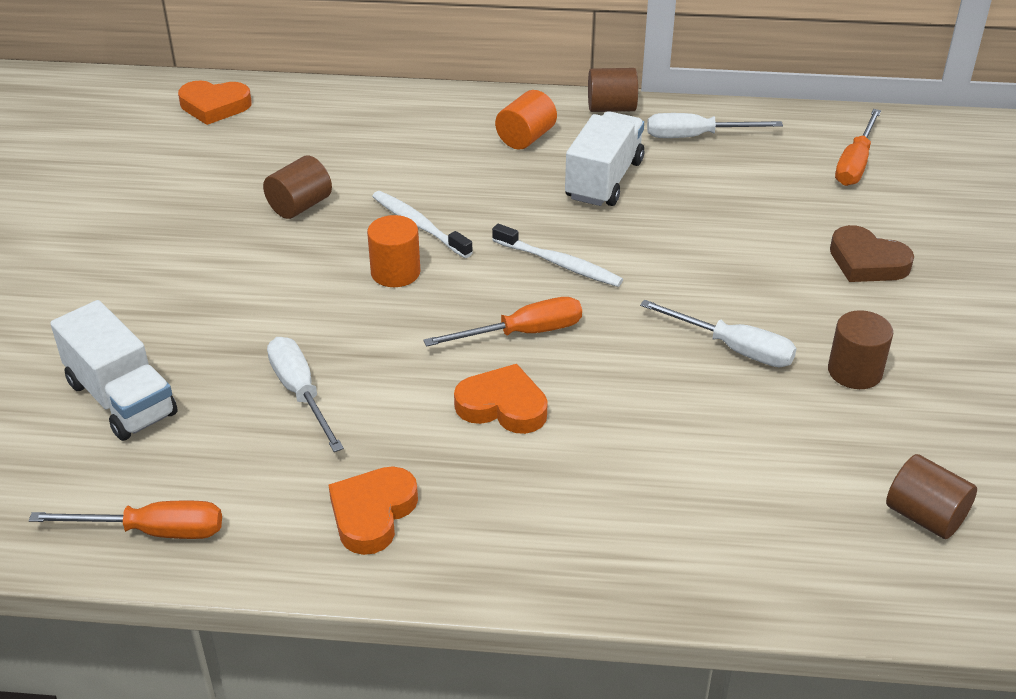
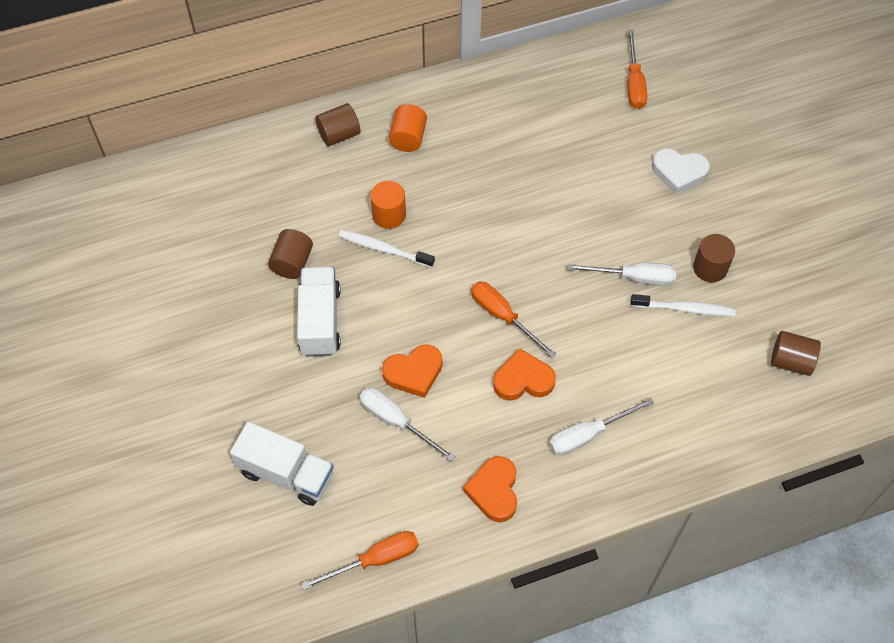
camera: 25 degrees left, 20 degrees up
(214, 106) = (165, 188): orange heart -> orange heart (414, 373)
(395, 272) = (393, 297): orange cylinder -> orange cylinder (389, 215)
(522, 333) = (503, 316): orange screwdriver -> orange screwdriver turned 90 degrees counterclockwise
(559, 263) = (493, 248): white toothbrush -> white toothbrush (684, 309)
(604, 180) = (482, 159): white truck -> white truck (320, 321)
(611, 108) = (450, 86): brown cylinder -> brown cylinder (339, 134)
(696, 136) = (521, 94): white screwdriver -> white screwdriver (588, 434)
(867, 262) = (679, 172): brown heart -> white heart

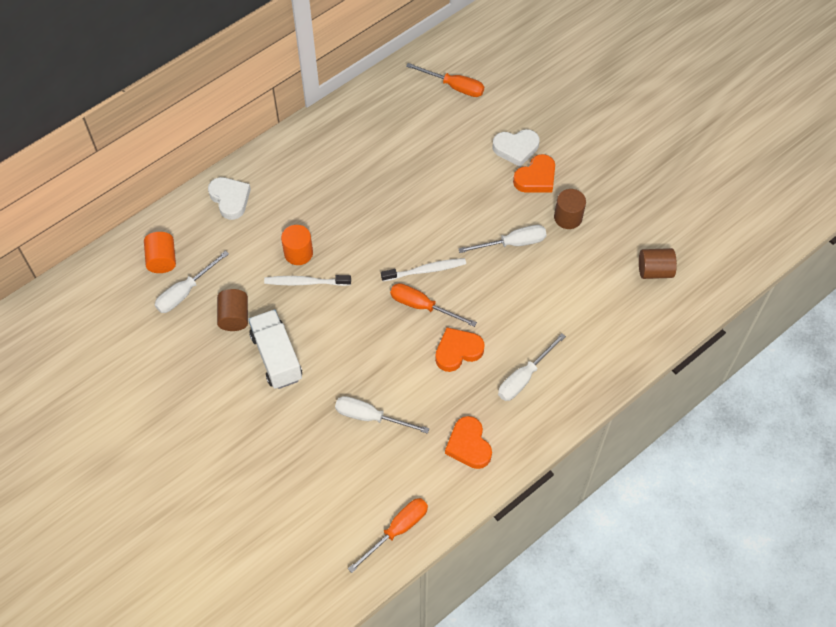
camera: 20 degrees left, 0 degrees up
(252, 219) = (185, 292): none -> white screwdriver
(286, 473) = (299, 488): white truck -> none
(339, 134) = (230, 199): brown cylinder -> white heart
(408, 138) = (289, 185): orange cylinder -> orange cylinder (162, 260)
(414, 373) = (369, 374): orange heart -> orange heart (536, 178)
(634, 83) = (454, 86): orange screwdriver -> orange screwdriver turned 45 degrees counterclockwise
(684, 309) = (560, 255): white toothbrush -> white toothbrush (425, 270)

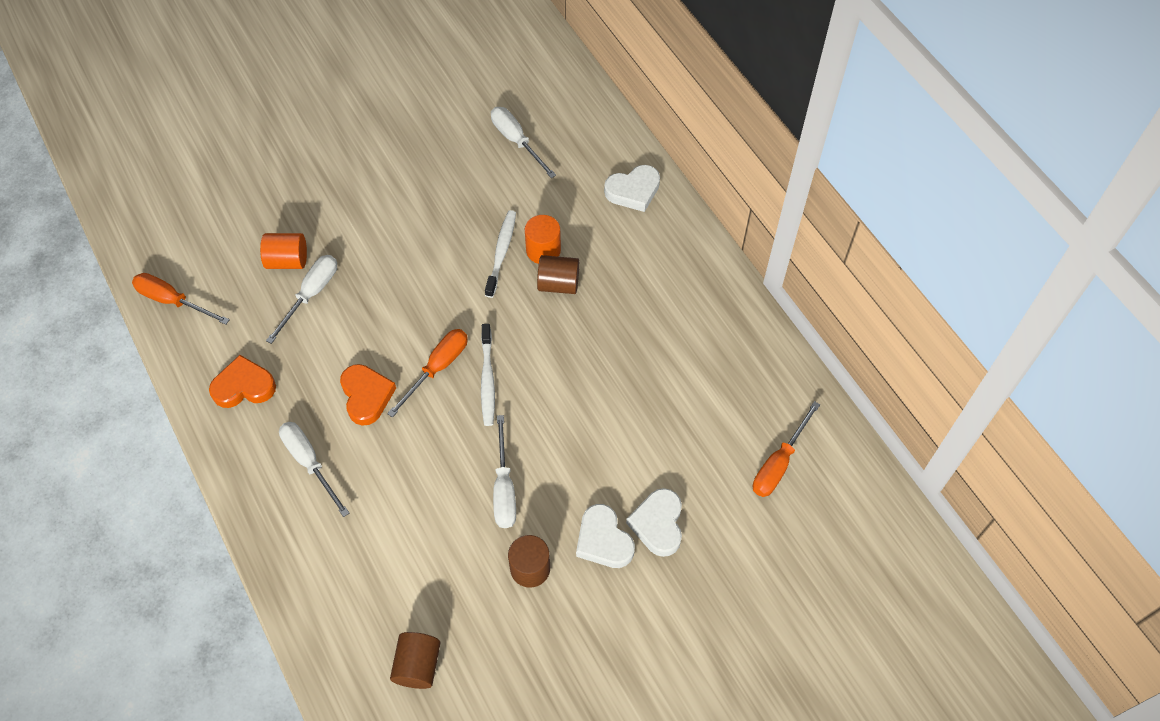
camera: 100 degrees right, 0 degrees up
(162, 260) = (563, 123): orange cylinder -> orange cylinder (287, 260)
(234, 317) = (473, 182): brown cylinder -> brown cylinder (558, 284)
(277, 357) = (412, 215): white truck -> none
(397, 530) = (173, 301): orange screwdriver -> orange screwdriver turned 150 degrees clockwise
(536, 178) = (603, 540): orange heart -> white heart

